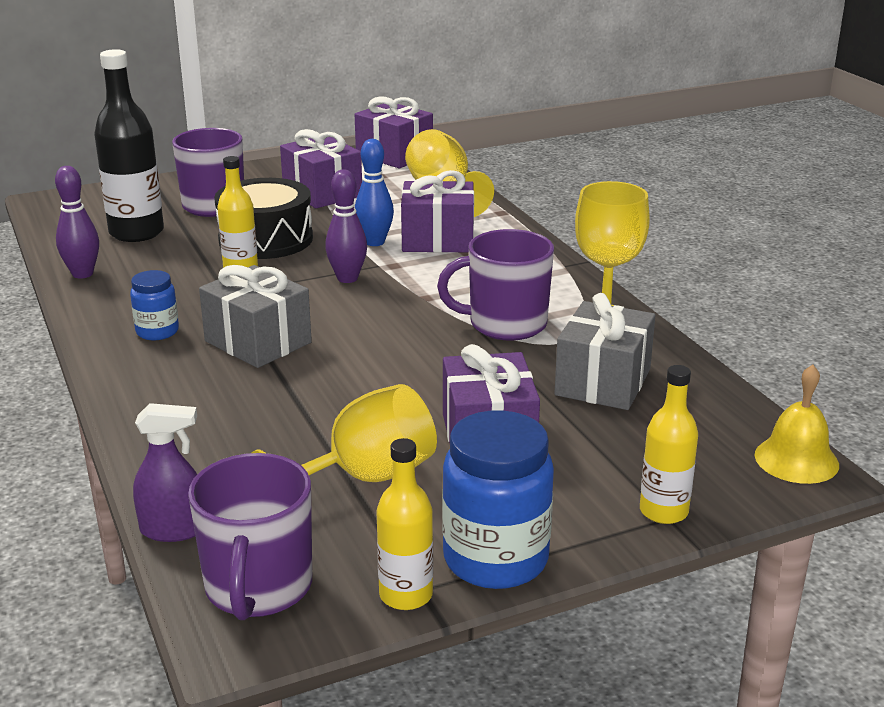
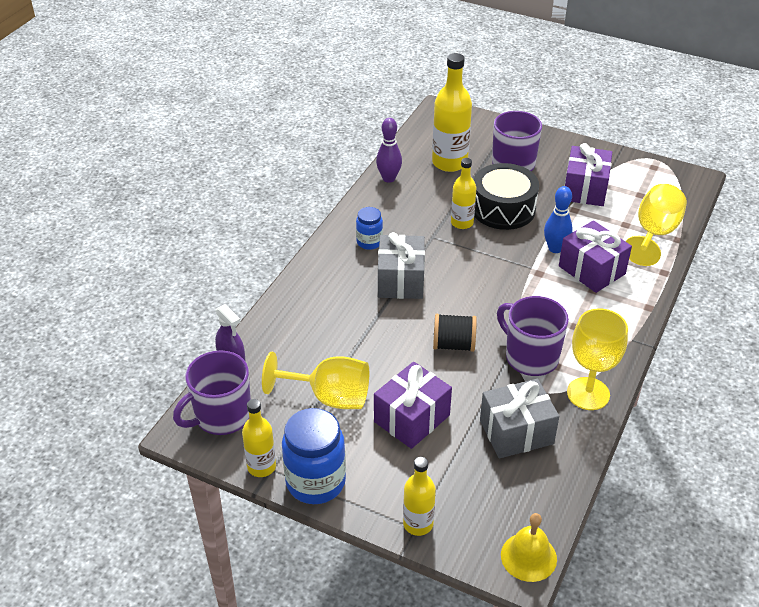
camera: 50 degrees right, 15 degrees up
(136, 232) = (449, 162): black bottle -> yellow bottle
(347, 278) = (501, 266): purple bowling pin -> none
(394, 155) = (676, 181): purple gift -> none
(415, 357) = (453, 344): none -> black spool

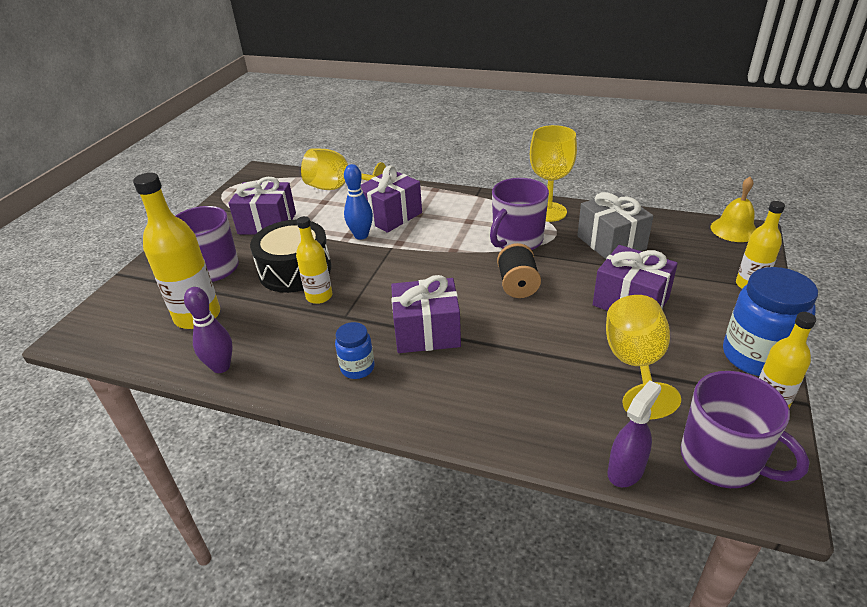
camera: 95 degrees left, 5 degrees down
(400, 280) = (427, 332): grey gift -> purple gift

